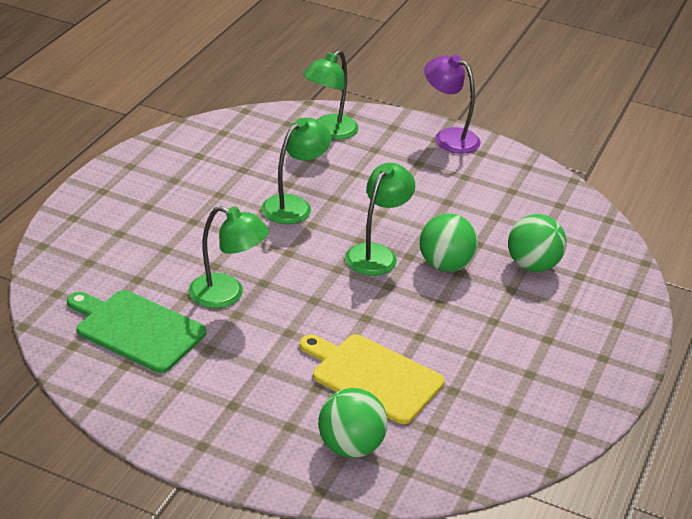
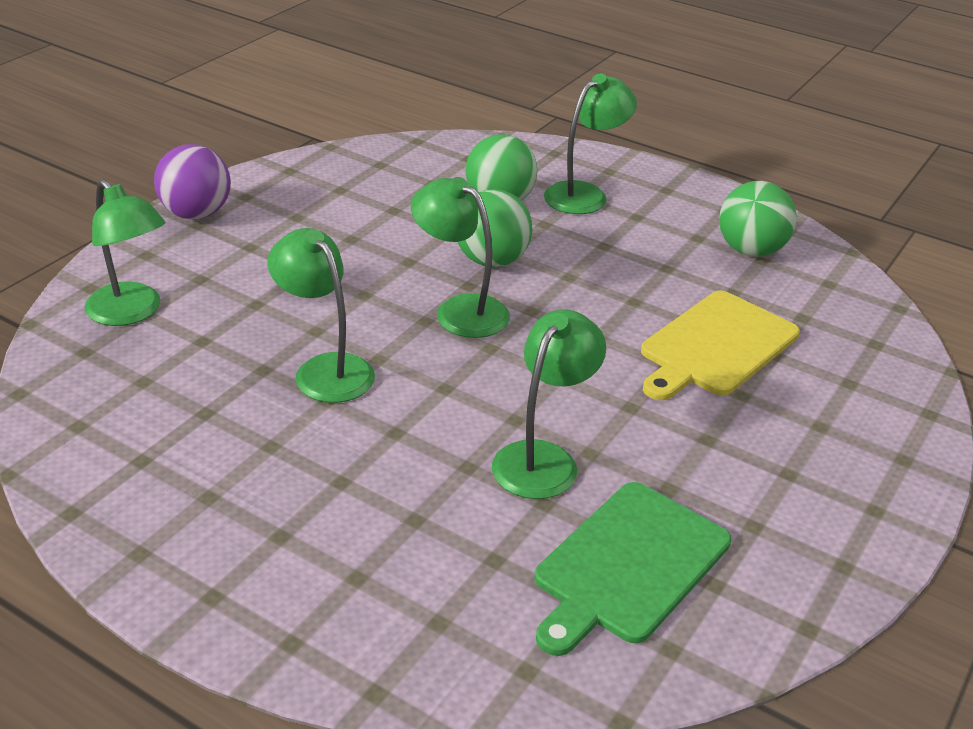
camera: 80 degrees left, 0 degrees up
(350, 447) = (847, 380): green ball -> green ball (751, 250)
(448, 137) = (196, 214): purple lamp -> purple ball
(569, 310) = (584, 194): none -> green lamp

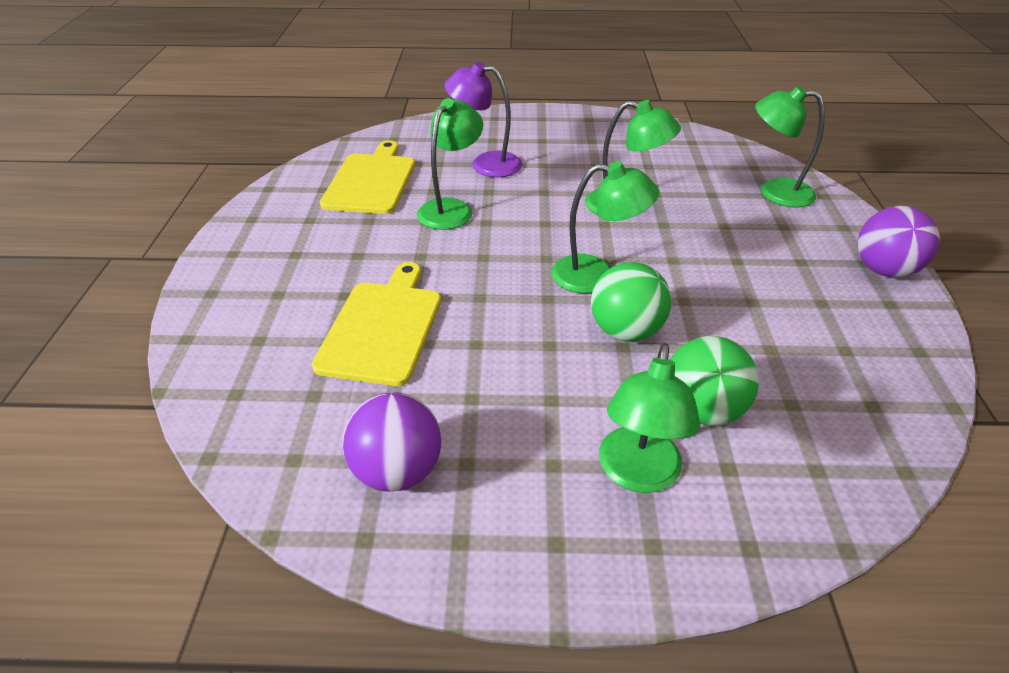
camera: 150 degrees right, 5 degrees up
(422, 522) = (486, 164): none -> purple lamp
(543, 458) = (451, 208): green lamp -> green lamp turned 150 degrees counterclockwise
(628, 566) = (371, 181): green cutting board -> yellow cutting board
(751, 250) = (397, 471): green ball -> purple ball

